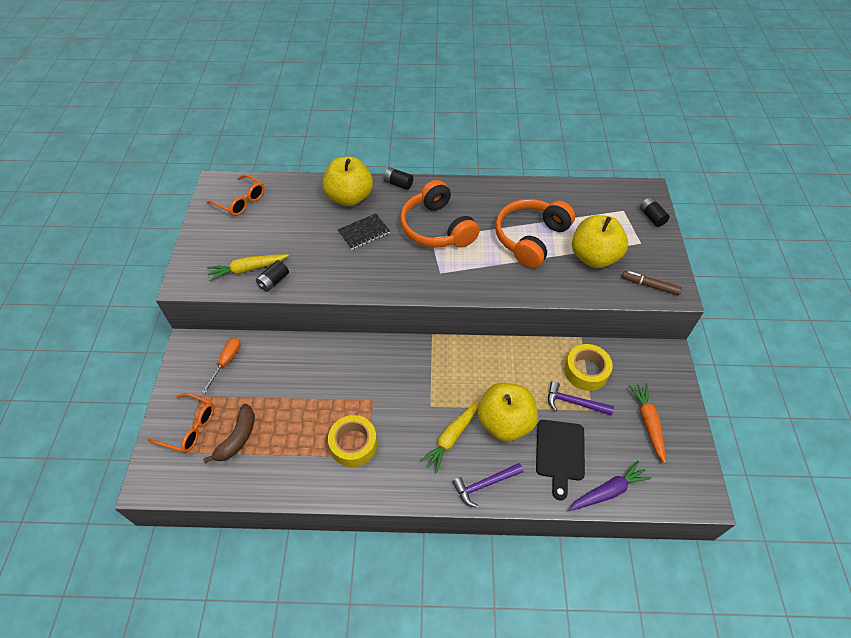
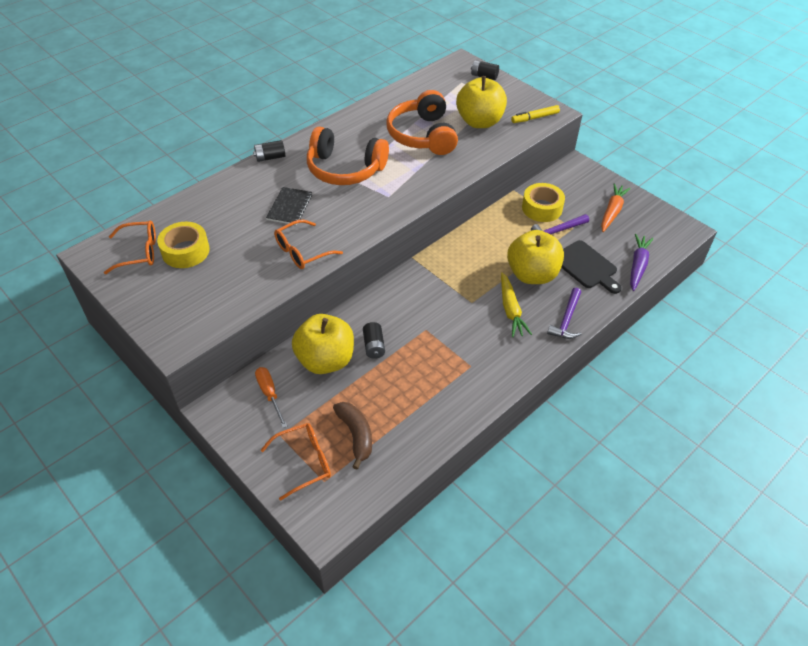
camera: 45 degrees left, 5 degrees down
(248, 269) = (223, 295): yellow carrot -> none
(273, 281) = (260, 288): black battery -> black battery (374, 346)
(330, 273) = (302, 251): none -> orange glasses
(349, 197) = (241, 190): yellow apple -> yellow apple (325, 360)
(353, 444) = (451, 367): yellow tape -> yellow tape (185, 251)
(648, 423) = (612, 212): orange carrot -> orange carrot turned 75 degrees clockwise
(650, 286) = (535, 118): brown marker -> yellow marker

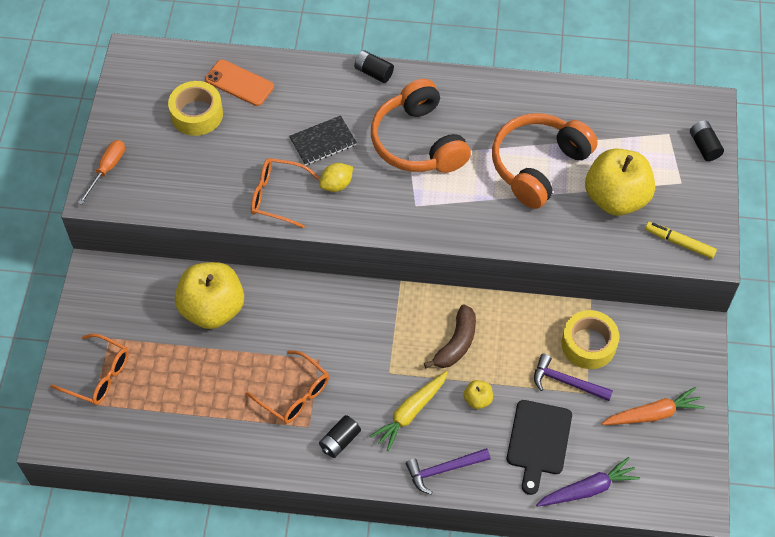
camera: 50 degrees right, 10 degrees up
(139, 252) = (165, 84): orange glasses -> orange glasses (295, 394)
(191, 217) = (239, 83): none -> orange phone
(270, 394) = (142, 297): orange screwdriver -> orange screwdriver (107, 169)
(329, 220) = (336, 185): none -> yellow lemon
(356, 435) = (156, 392): brown banana -> brown banana (456, 343)
(374, 346) = (261, 333): black battery -> black battery (340, 441)
(532, 274) = (477, 400): yellow apple -> yellow apple, size x0.42

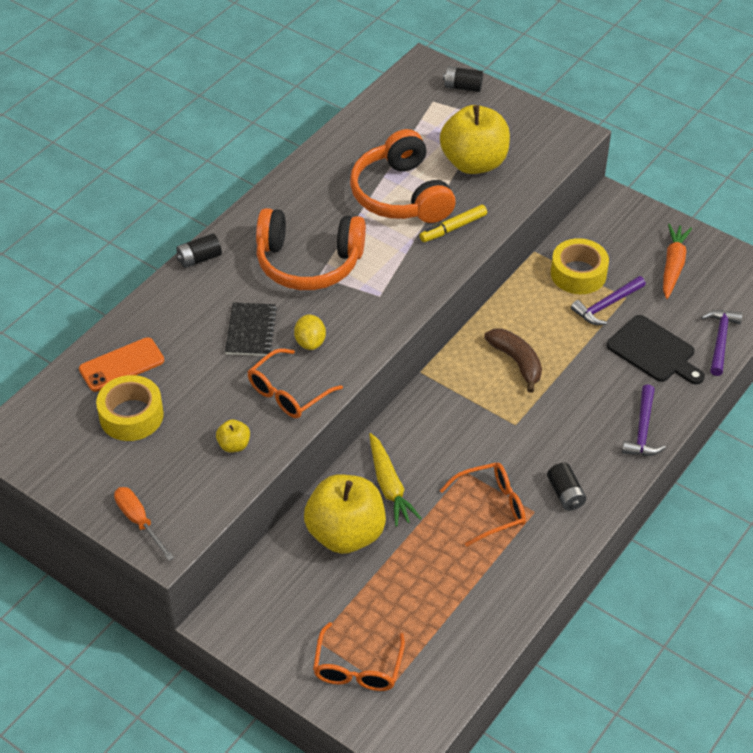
camera: 60 degrees left, 10 degrees down
(99, 376) = (357, 668): orange glasses -> orange glasses turned 135 degrees clockwise
(410, 412) = (568, 427): yellow carrot -> yellow carrot (389, 486)
(477, 400) = (585, 373): yellow apple -> yellow apple (234, 445)
(588, 489) = (720, 340): purple carrot -> purple hammer
(679, 243) = (548, 146): yellow marker -> yellow marker (453, 228)

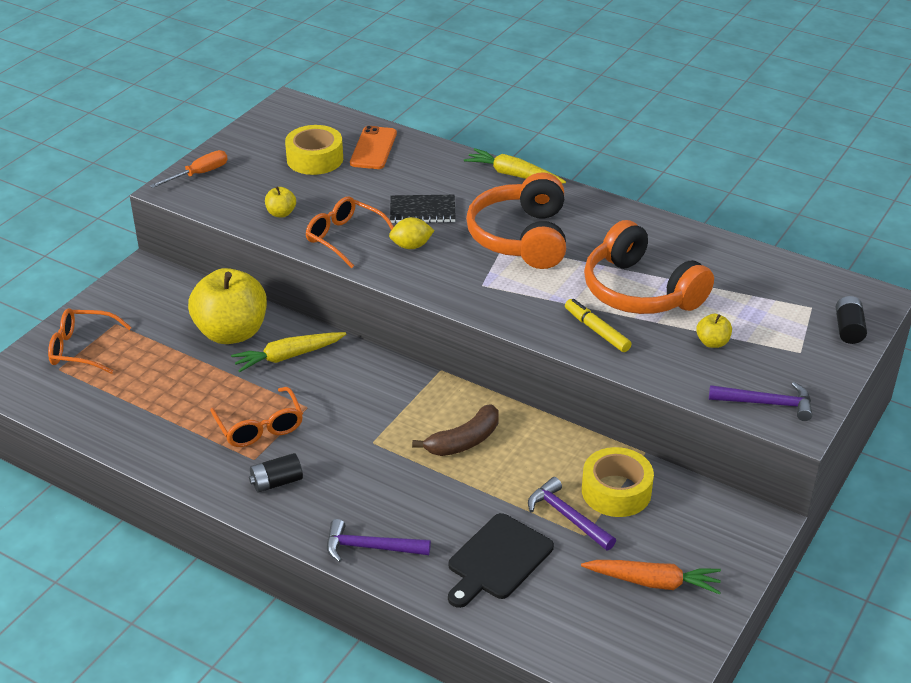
camera: 85 degrees right, 10 degrees down
(122, 365) = (373, 148): orange phone -> orange phone turned 45 degrees clockwise
(199, 259) = (513, 175): black battery -> yellow carrot
(401, 195) = (640, 291): orange headphones -> orange headphones turned 105 degrees counterclockwise
(474, 163) = (712, 342): yellow apple -> yellow apple, size x0.42
(720, 340) = (526, 626): purple hammer -> purple hammer (767, 403)

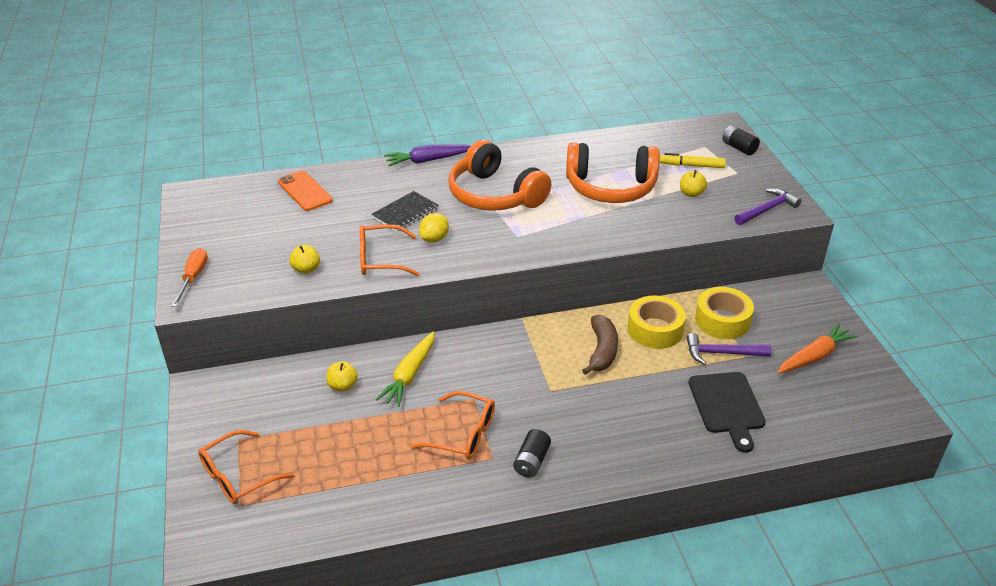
camera: 45 degrees left, 0 degrees up
(231, 332) = (343, 386): yellow apple -> yellow apple, size x0.42
(315, 159) = (272, 220): yellow tape -> yellow tape (655, 330)
(370, 547) = (651, 456): purple hammer -> none
(513, 175) = (428, 160): yellow carrot -> purple carrot
(596, 330) = (624, 224): yellow marker -> yellow marker (691, 166)

